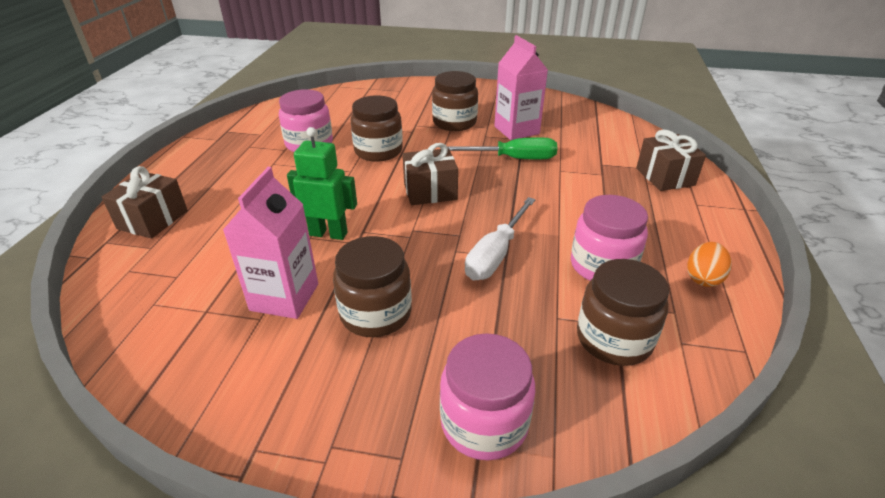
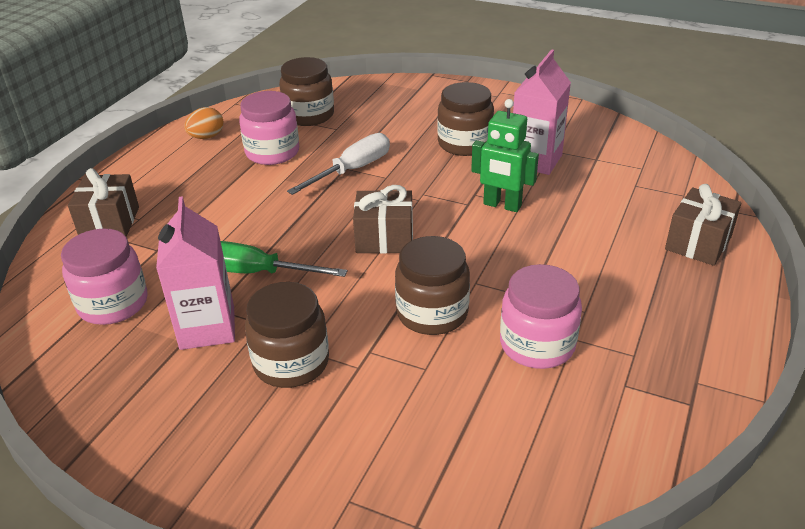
camera: 165 degrees left, 0 degrees up
(484, 423) = (412, 94): pink jar -> pink jar (113, 304)

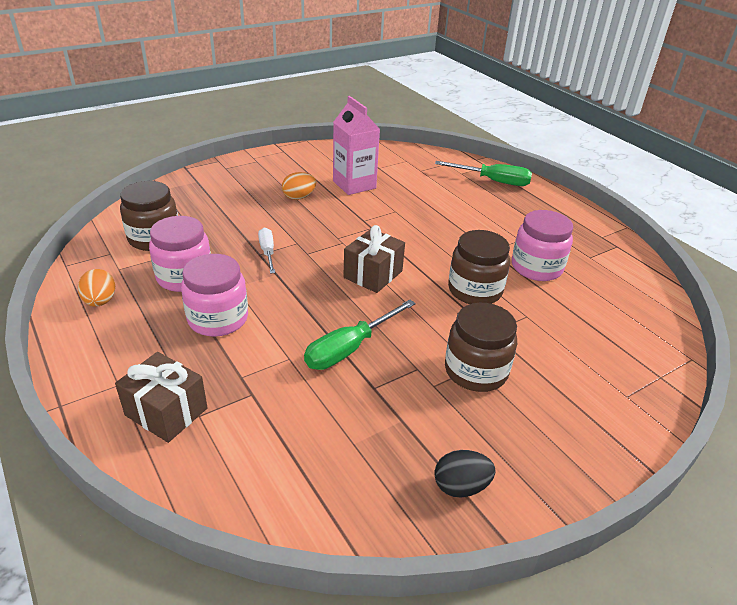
camera: 60 degrees left, 0 degrees up
(113, 304) = (307, 449): pink jar -> pink jar (218, 319)
(121, 409) = (460, 486): none -> black egg
(207, 328) = (397, 400): pink carton -> none
(352, 170) = (267, 252): white screwdriver -> white screwdriver, size x0.63
(464, 144) = (299, 197): brown jar -> orange egg
(502, 205) = (388, 217): green robot -> none
(698, 243) = (493, 181): brown gift -> green screwdriver

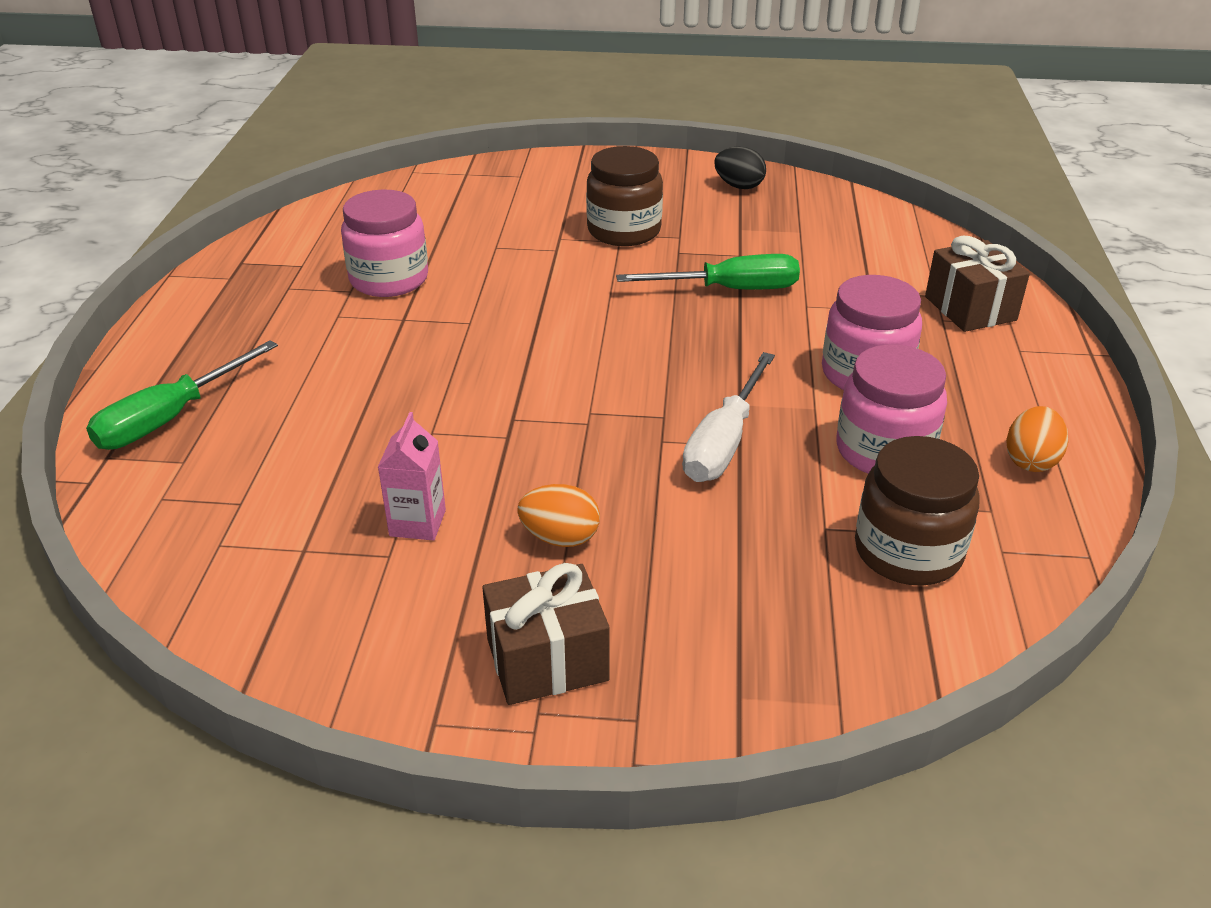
camera: 140 degrees left, 0 degrees up
(267, 252) = (724, 442): white screwdriver -> white screwdriver, size x1.60
(354, 184) = (417, 523): pink carton -> pink carton, size x0.60
(373, 274) = (605, 350): brown gift -> brown gift (547, 660)
(475, 290) = (507, 286): brown jar -> none
(493, 181) = (170, 418): green screwdriver -> green screwdriver turned 105 degrees counterclockwise

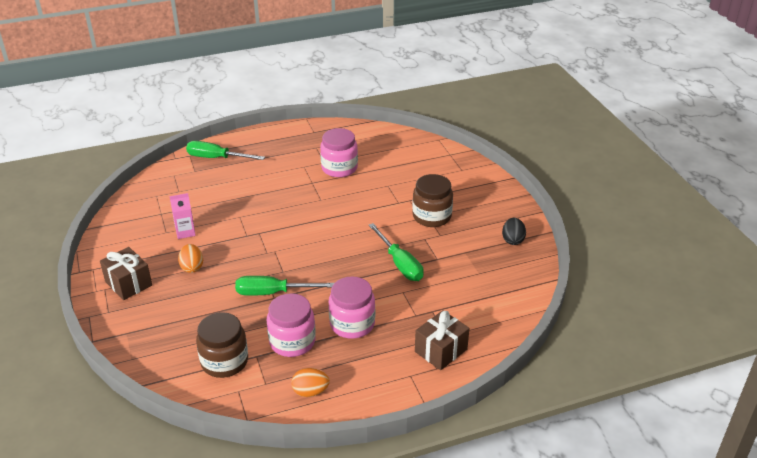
camera: 65 degrees right, 0 degrees up
(724, 442) = (273, 293): white screwdriver -> green screwdriver

